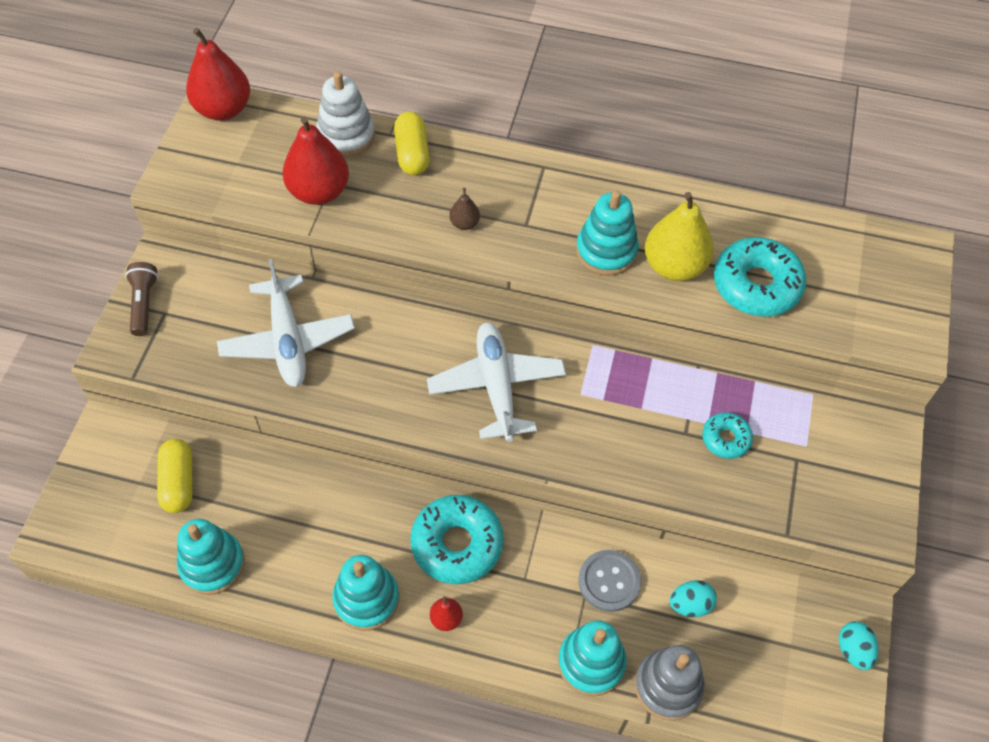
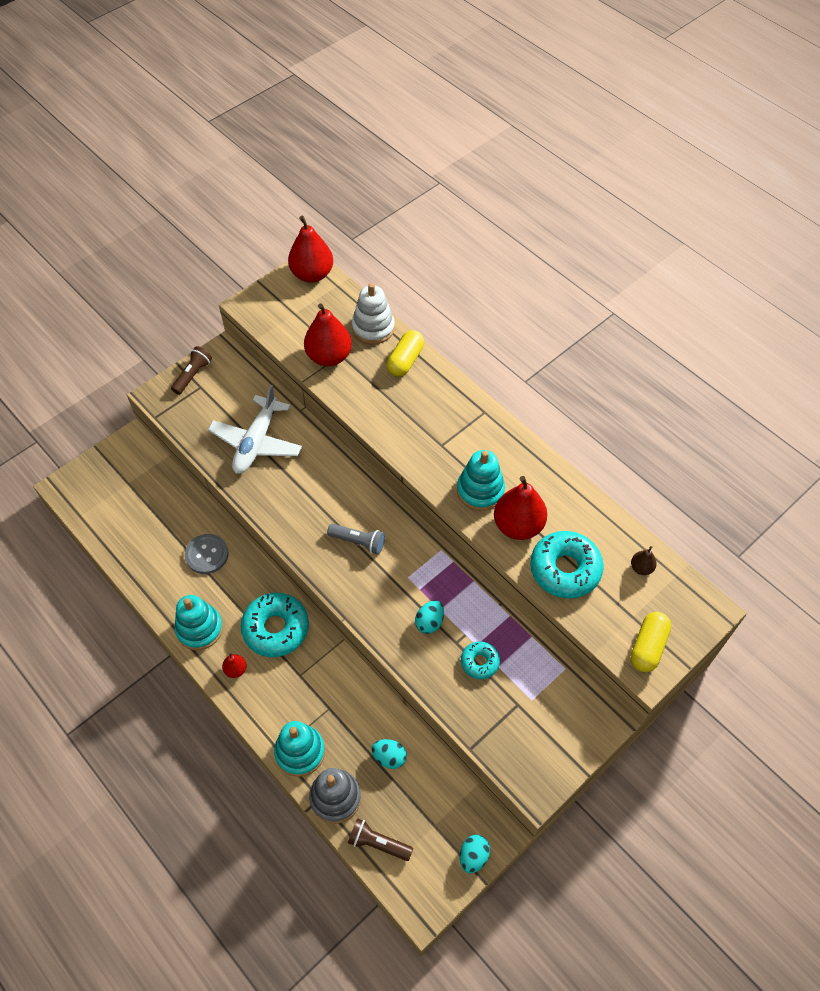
camera: 35 degrees right, 0 degrees up
(178, 482) = (148, 495): yellow capsule -> yellow capsule (647, 646)
(212, 564) = (132, 555): turquoise stacking toy -> none
(464, 223) = (402, 424): brown pear -> brown pear (641, 568)
(496, 386) = (358, 542): white plane -> grey flashlight
(609, 581) = (350, 710): grey button -> grey button (207, 555)
(641, 428) = (429, 622): none -> turquoise egg
(674, 266) = (518, 525): yellow pear -> red pear
(750, 704) = (378, 843): none -> brown flashlight

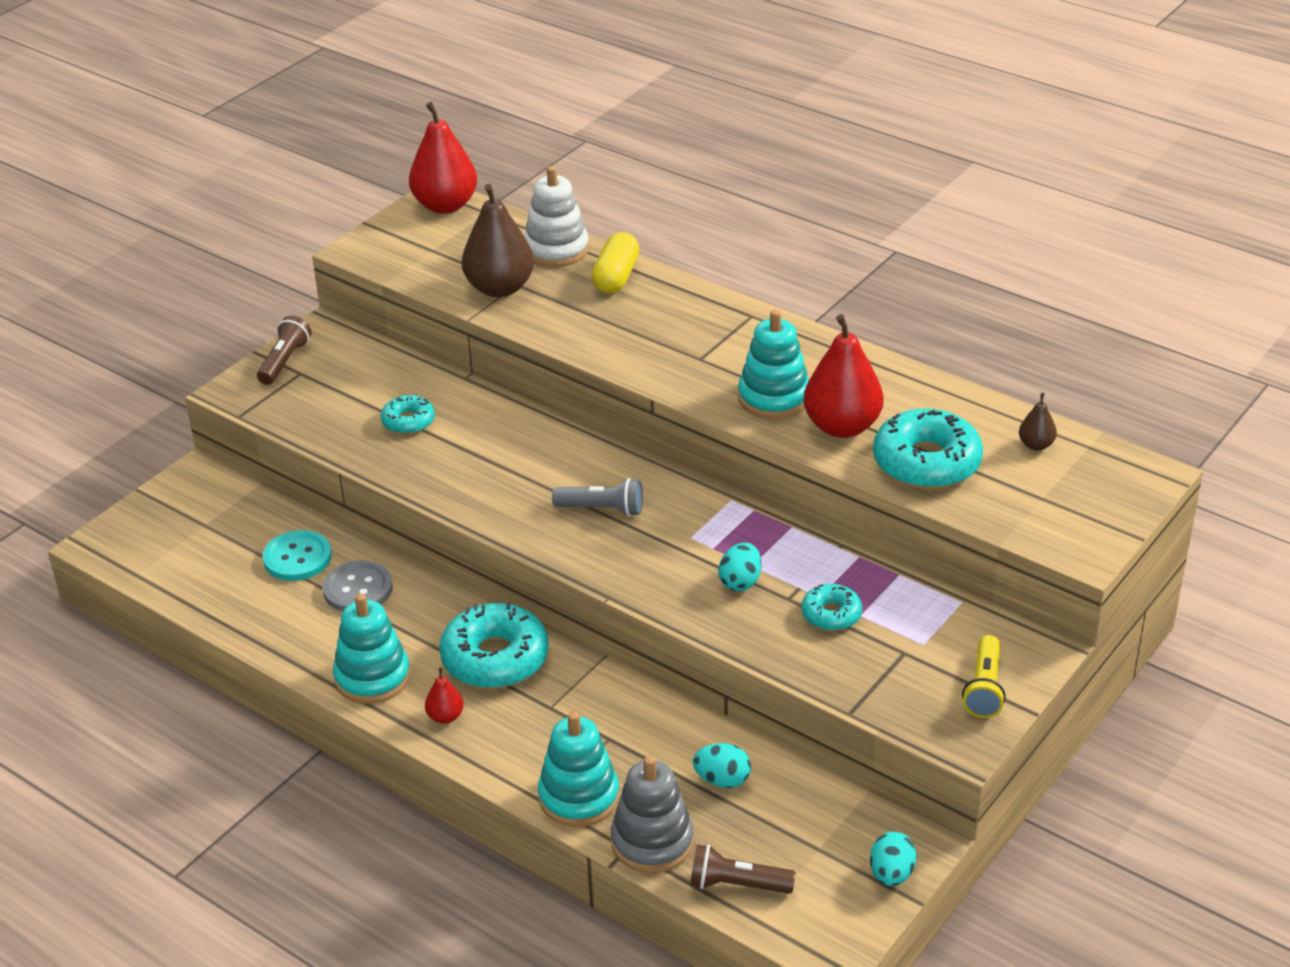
camera: 10 degrees left, 20 degrees down
(176, 522) = (297, 558): none -> turquoise button
(256, 442) = (408, 421): white plane -> turquoise donut
(329, 356) = (499, 288): red pear -> brown pear
(560, 746) = (984, 688): none -> yellow flashlight
(647, 646) = (1074, 525): yellow capsule -> none

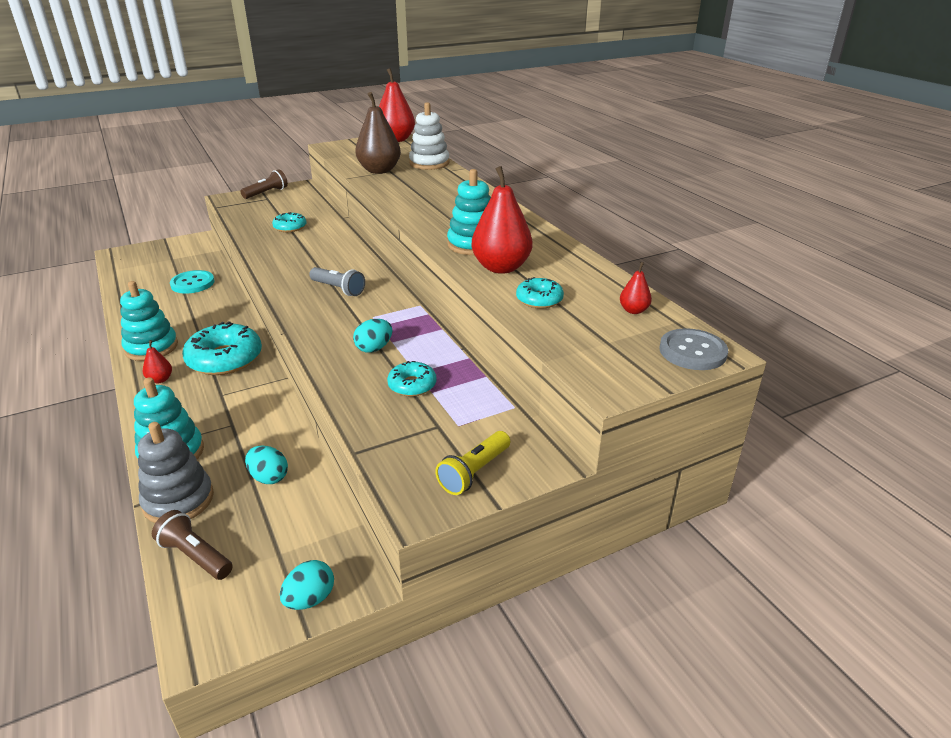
camera: 25 degrees right, 5 degrees down
(358, 589) = (201, 305): grey button -> grey button (692, 351)
(616, 277) = (447, 178): yellow capsule -> none
(926, 462) = (539, 300): turquoise donut -> turquoise donut, size x0.54
(1036, 445) = (633, 310): brown pear -> red pear

